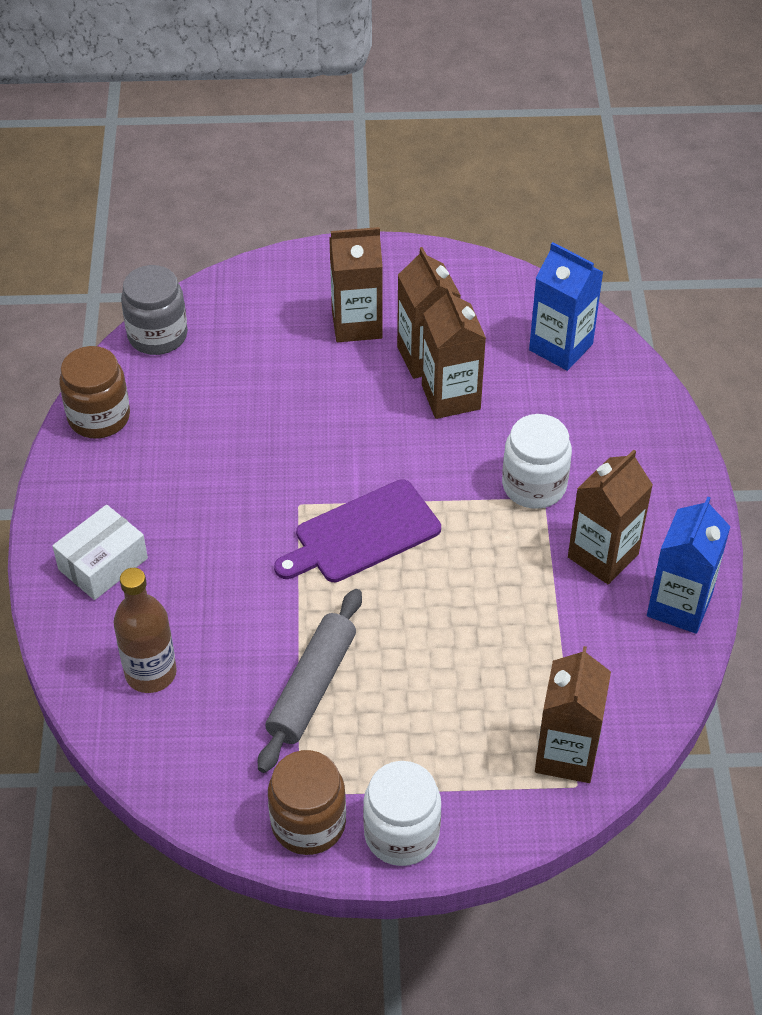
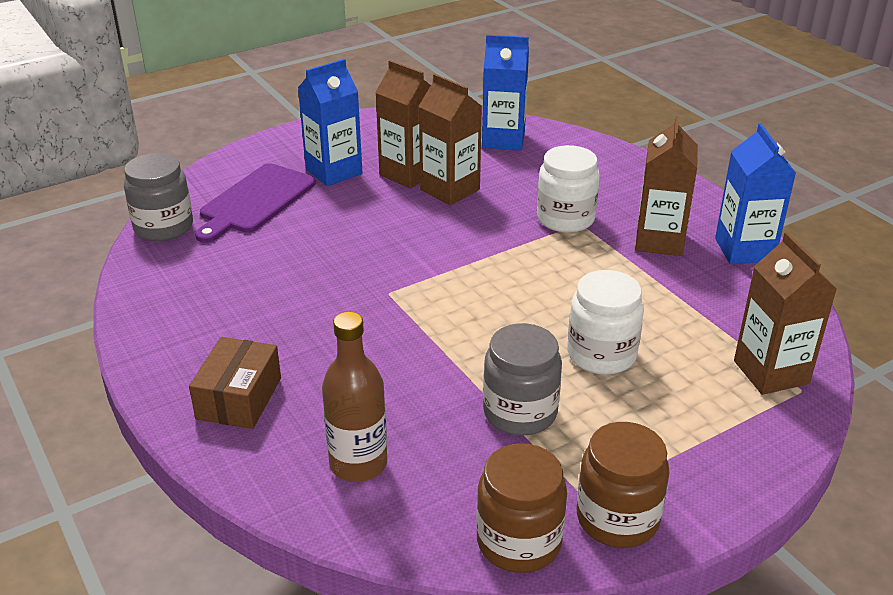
camera: 30 degrees left, 15 degrees down
(99, 417) = (150, 296): brown jar -> brown jar (519, 542)
(103, 564) = (239, 398): white box -> brown box
(312, 687) = (520, 412): grey rolling pin -> grey jar
(356, 324) = (334, 172): brown carton -> blue carton
(362, 534) = (461, 293): purple cutting board -> purple cutting board (255, 201)
(401, 834) = (705, 488): white jar -> white jar (601, 354)

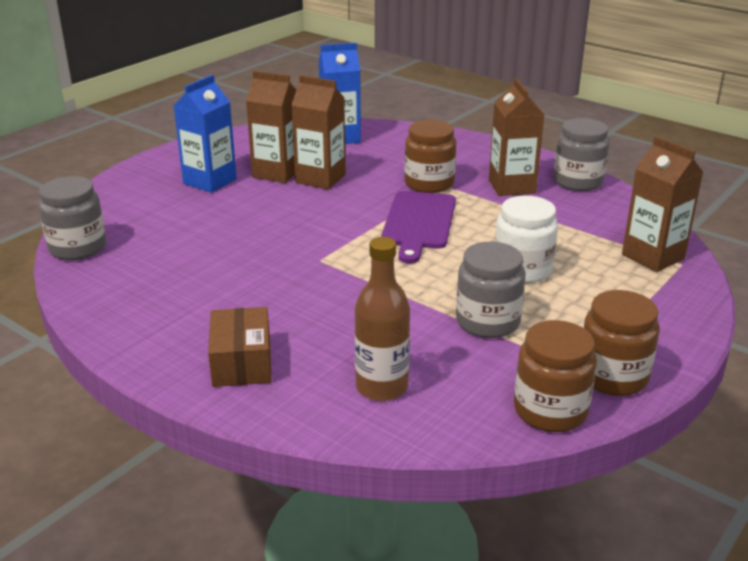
camera: 20 degrees left, 5 degrees down
(255, 201) = (152, 214): purple cutting board -> purple cutting board (418, 223)
(565, 219) = (429, 183): white jar -> brown jar
(744, 250) = (578, 181): blue carton -> grey jar

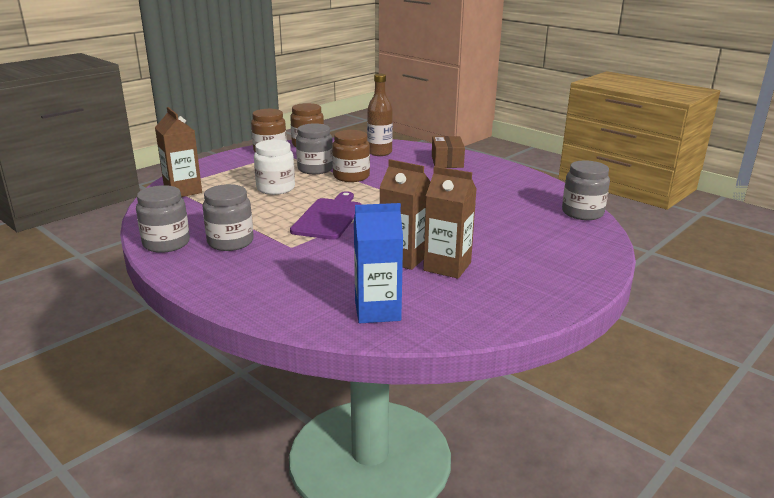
camera: 175 degrees left, 5 degrees down
(210, 181) = (510, 260): blue carton -> none
(429, 183) = (303, 248): brown jar -> brown jar (351, 176)
(511, 186) = (230, 242): brown carton -> grey jar

